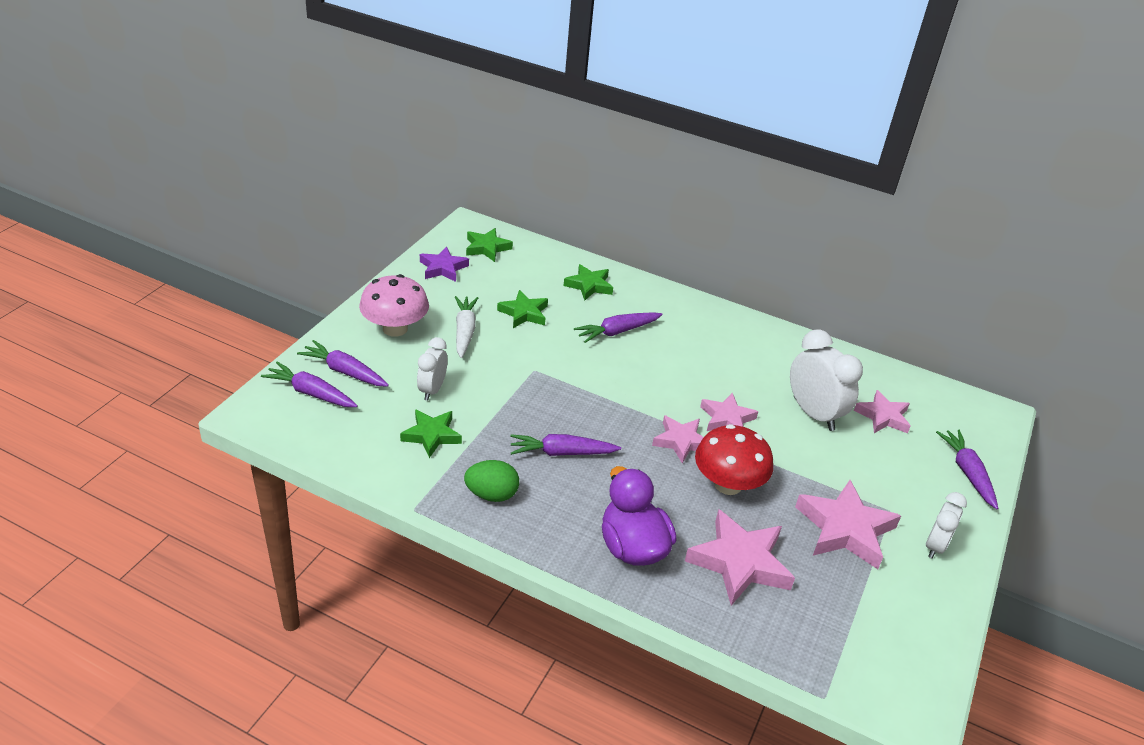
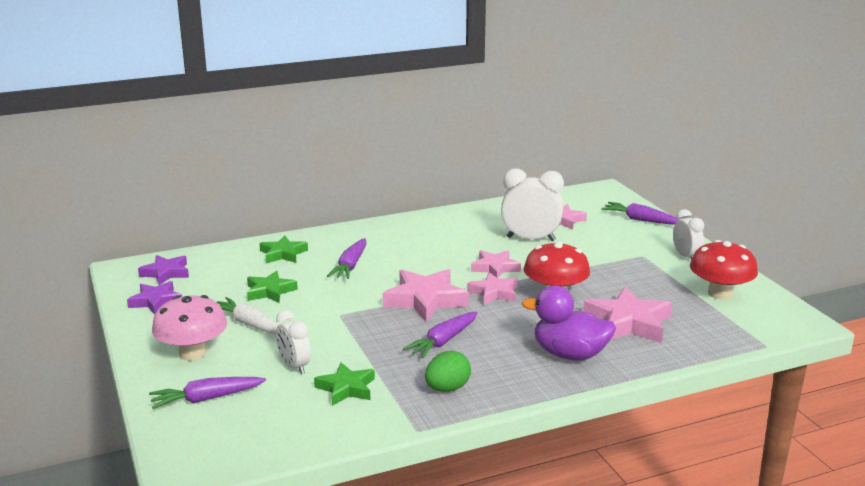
camera: 45 degrees left, 15 degrees down
(311, 393) = (207, 427): purple carrot -> none
(487, 248) = (166, 273): green star -> purple star
(845, 529) = (641, 276): pink star -> pink star (425, 300)
(889, 610) = (720, 293): none -> red mushroom

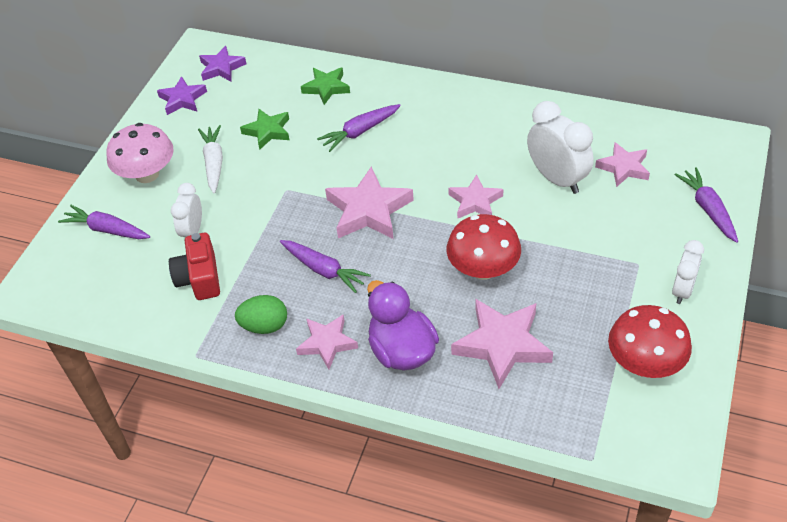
camera: 45 degrees right, 25 degrees up
(346, 388) = (199, 278): green star -> red camera
(443, 341) = (324, 270): purple carrot -> purple carrot turned 135 degrees counterclockwise
(494, 293) = (434, 234): pink star -> pink star (327, 343)

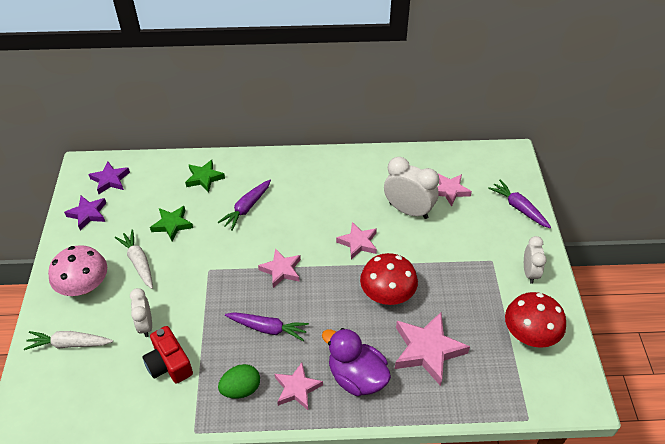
camera: 25 degrees left, 0 degrees up
(107, 230) = (69, 344): purple carrot -> white carrot
(368, 210) = (281, 270): pink star -> pink star, size x0.62

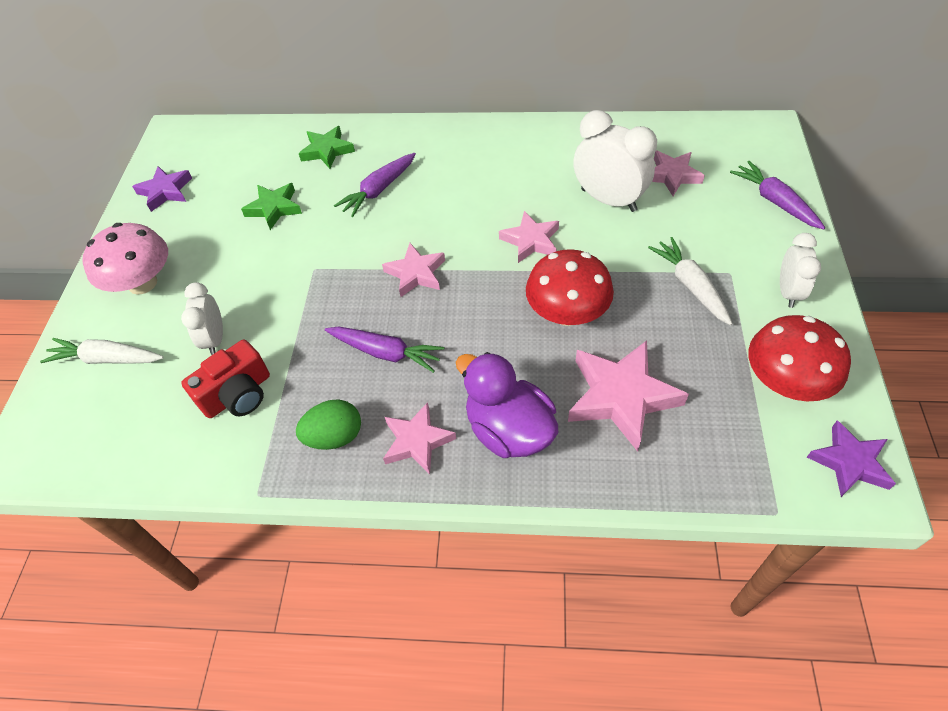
camera: 10 degrees right, 5 degrees up
(110, 180) = (203, 150): purple star -> purple star (849, 462)
(138, 262) = (220, 255): white carrot -> white carrot (690, 286)
(169, 364) = (238, 394): red camera -> red camera turned 105 degrees counterclockwise

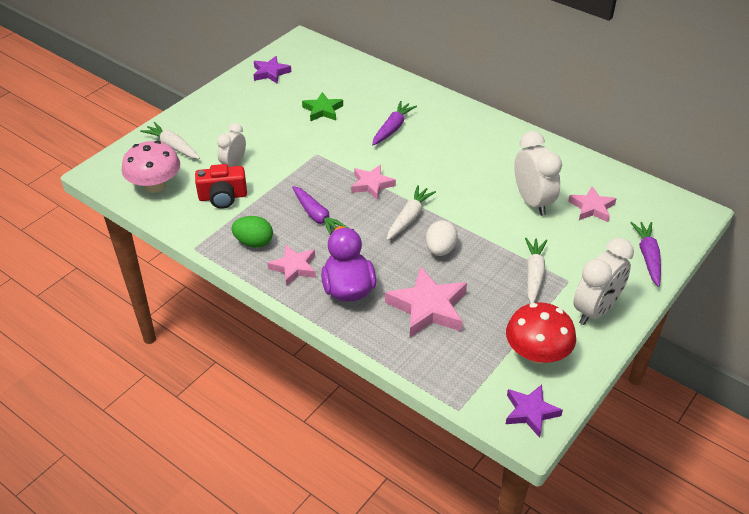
camera: 30 degrees right, 10 degrees down
(142, 283) = (220, 117): pink mushroom -> pink mushroom (155, 185)
(327, 151) = (382, 91): green star -> none
(379, 190) = (392, 128): purple carrot -> purple carrot turned 135 degrees clockwise
(496, 292) = (409, 218): none -> white carrot
(531, 241) = (458, 200): pink star -> none
(567, 313) = (440, 250): red mushroom -> white egg
(788, 292) = (595, 310): white clock -> white clock, size x1.63

